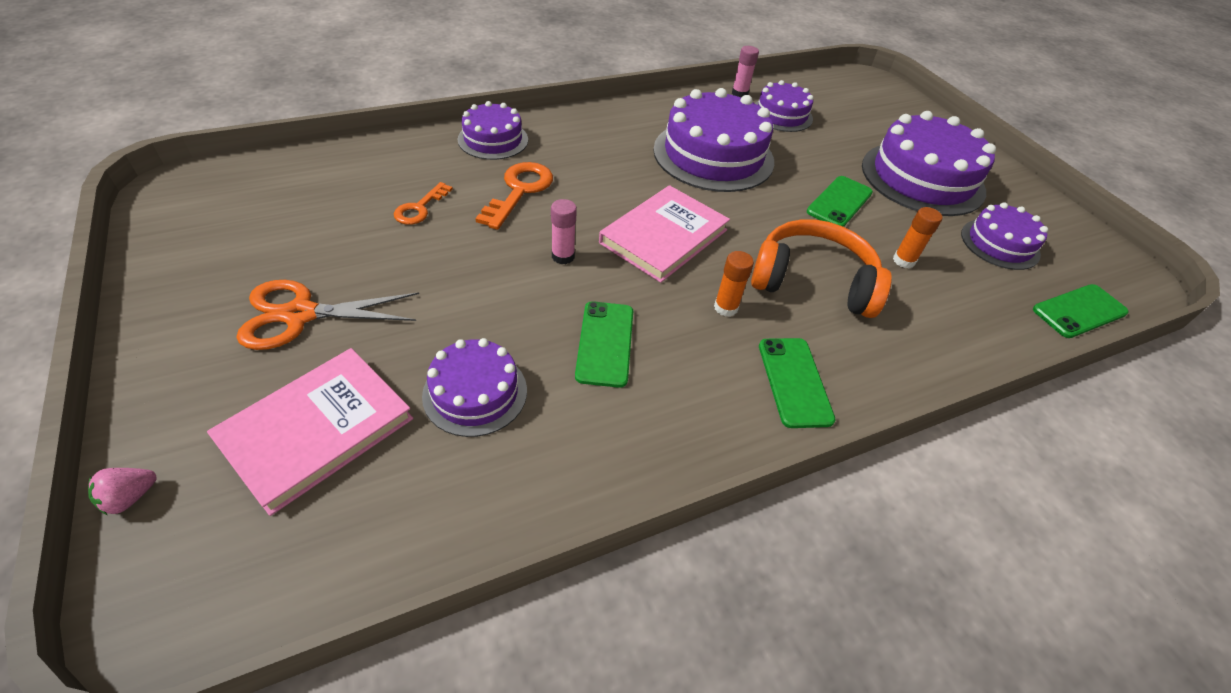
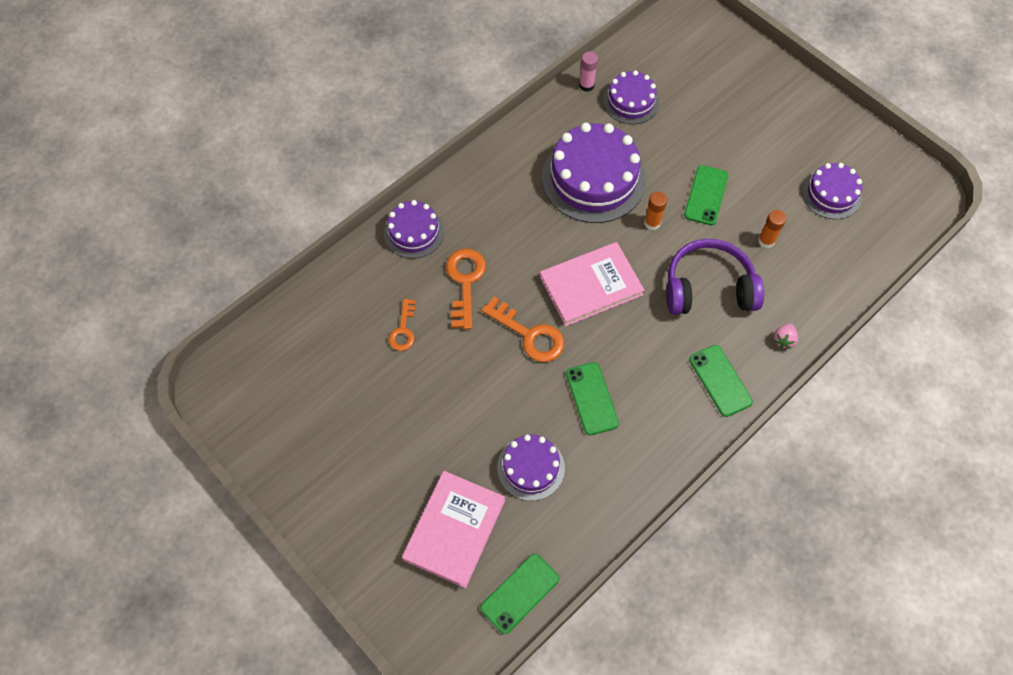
camera: 15 degrees left, 15 degrees up
(130, 497) = (383, 608): pink strawberry -> pink strawberry (783, 340)
(300, 315) = (386, 455): orange scissors -> none
(563, 256) = (529, 335): pink glue stick -> orange key
(664, 236) = (591, 286): pink book -> pink book turned 45 degrees clockwise
(726, 307) = (657, 336): orange glue stick -> orange glue stick (652, 223)
(813, 282) = (708, 288): orange headphones -> purple headphones
(922, 178) = (762, 139): purple cake -> none
(1079, 311) = (892, 242): green phone -> green phone (519, 593)

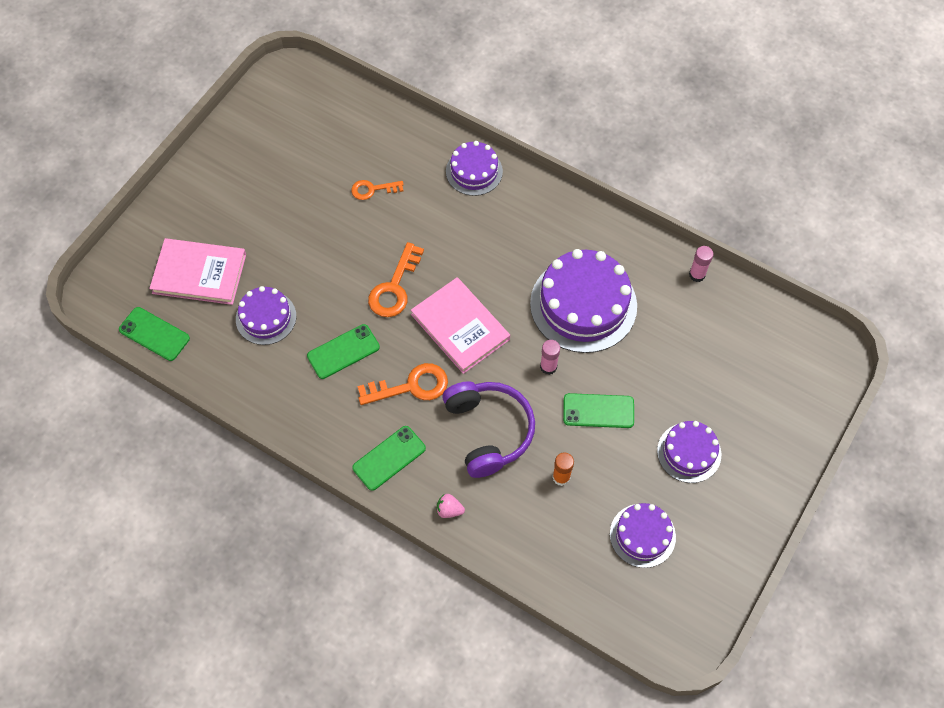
camera: 75 degrees right, 0 degrees up
(465, 282) = (434, 224): orange key -> orange key (411, 386)
(631, 101) = (692, 319): purple cake -> purple cake (689, 452)
(652, 223) = (548, 367): orange glue stick -> pink glue stick

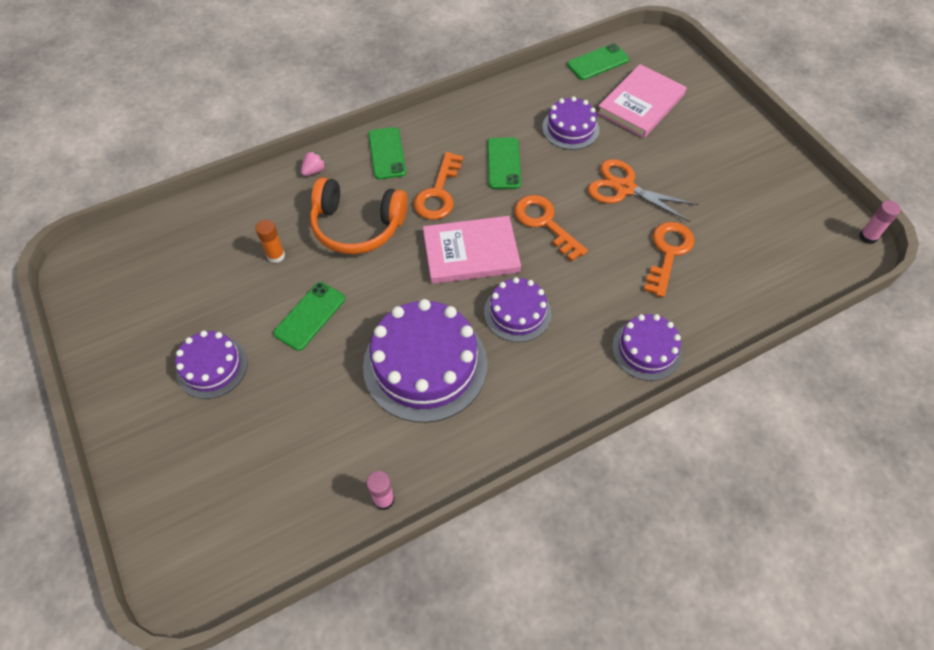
camera: 120 degrees right, 5 degrees down
(318, 245) = (624, 188): none -> orange scissors
(373, 189) = (668, 253): orange key -> orange key, size x1.60
(488, 431) = (357, 226): purple headphones -> orange headphones
(548, 367) = (382, 300): pink glue stick -> pink glue stick (867, 237)
(642, 535) = (178, 286): purple cake -> purple cake (517, 313)

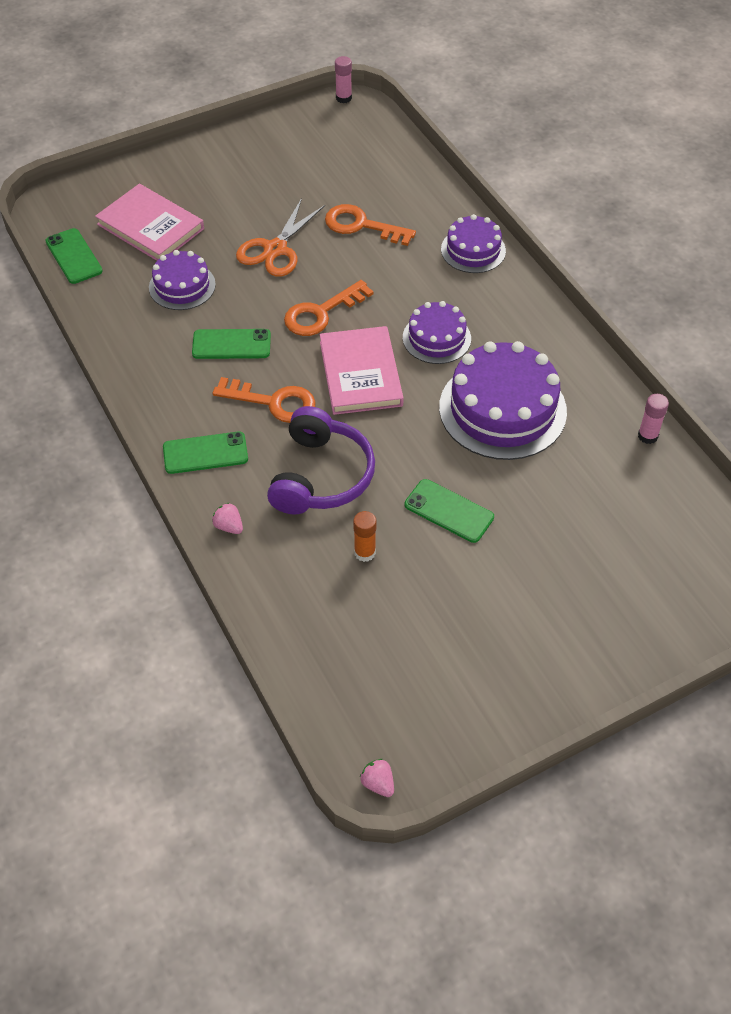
camera: 90 degrees left, 5 degrees down
(73, 263) = (378, 783): none -> pink strawberry
(212, 367) = (520, 596): purple cake -> none
(357, 226) = (320, 476): orange headphones -> purple headphones

